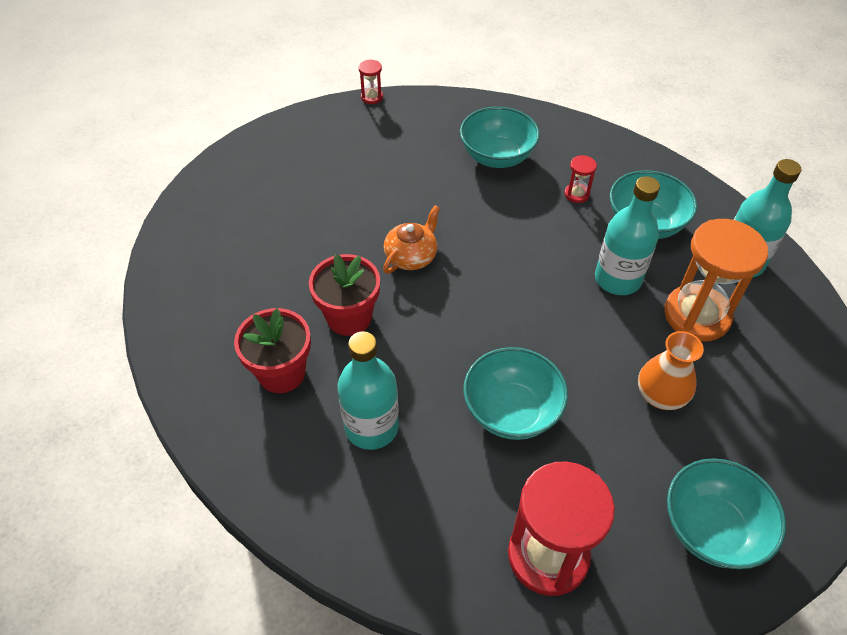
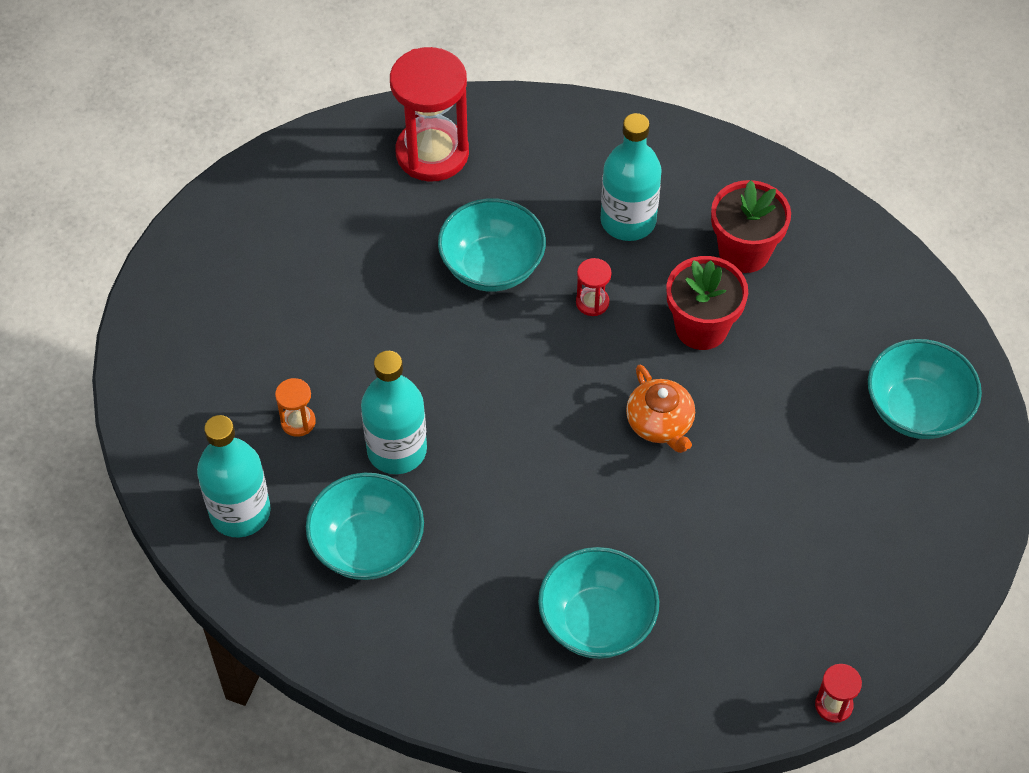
camera: 165 degrees right, 5 degrees up
(411, 256) = (660, 424): orange teapot -> orange teapot turned 45 degrees counterclockwise
(576, 194) = (467, 576): red hourglass -> red hourglass (592, 302)
(660, 395) = (338, 317): orange vase -> none
(696, 315) = (298, 422): orange hourglass -> orange hourglass, size x0.43
(711, 528) = (286, 204): turquoise bowl -> turquoise bowl (916, 409)

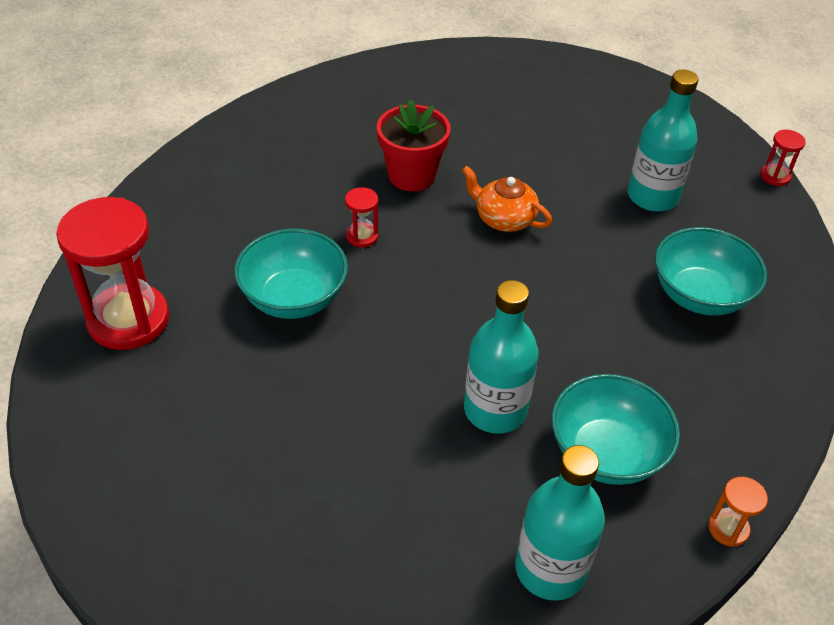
camera: 80 degrees left, 10 degrees down
(298, 422) = (440, 493): orange hourglass -> orange hourglass (728, 528)
(628, 221) = (280, 197): turquoise bottle -> turquoise bottle (652, 196)
(660, 424) = (504, 218): orange teapot -> orange teapot turned 135 degrees counterclockwise
(744, 252) = (342, 137): red flower pot -> none
(916, 409) = (521, 83): turquoise bowl -> none

